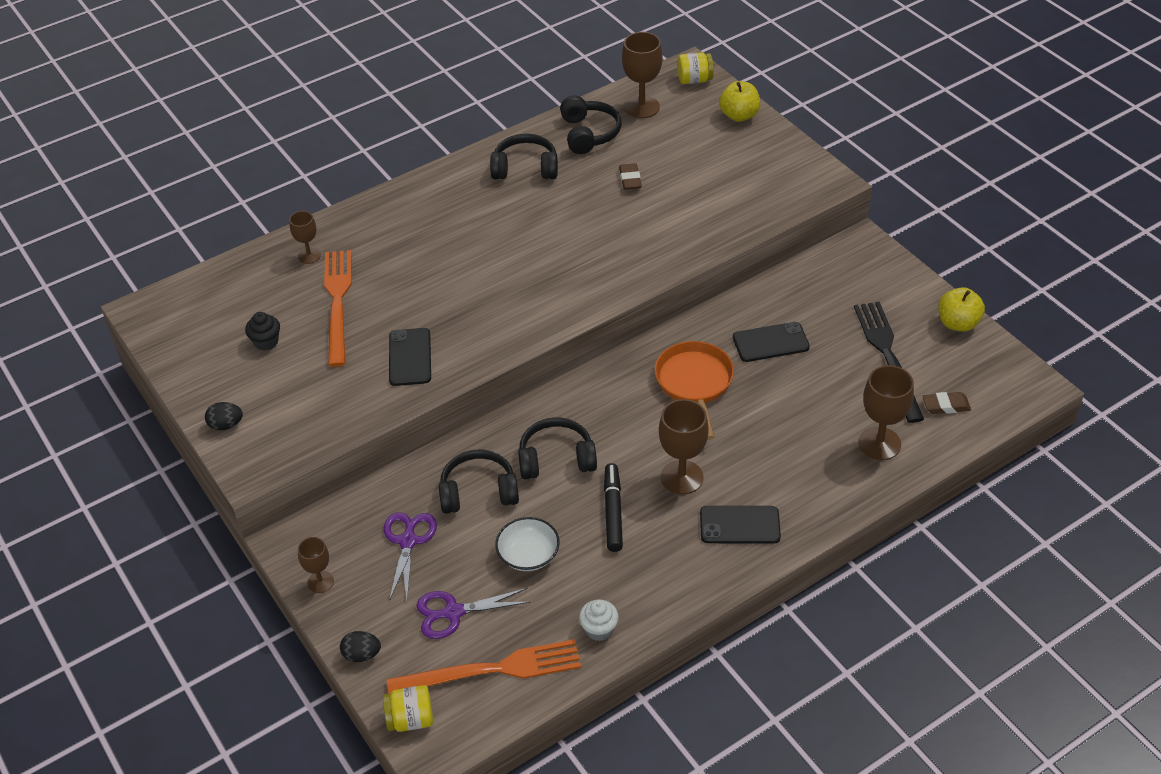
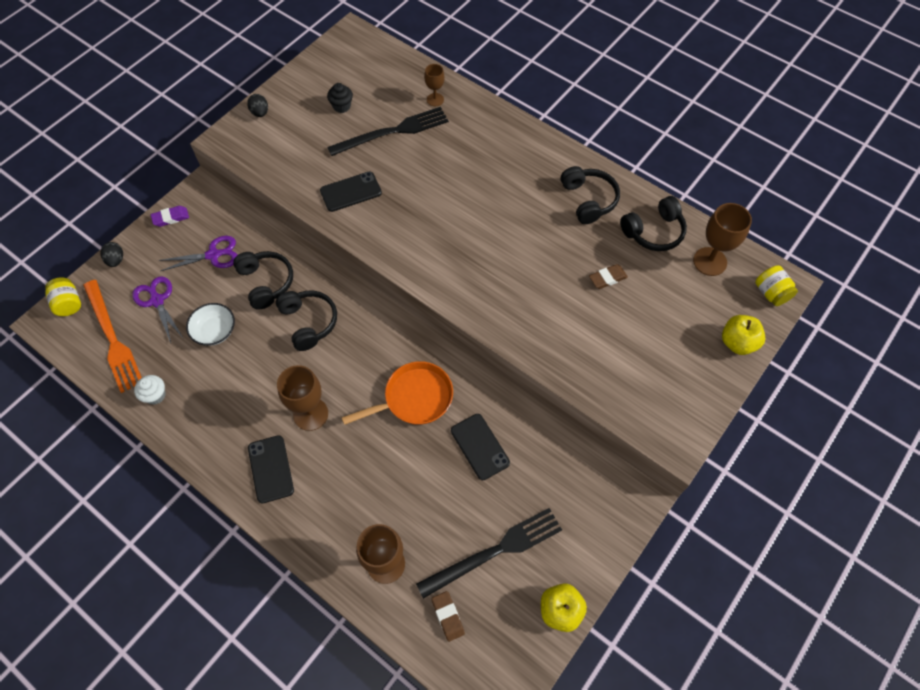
camera: 70 degrees right, 15 degrees up
(320, 582) = (171, 218): brown goblet -> purple eraser
(337, 302) = (393, 132): orange fork -> black fork
(613, 511) = (266, 375): black marker -> none

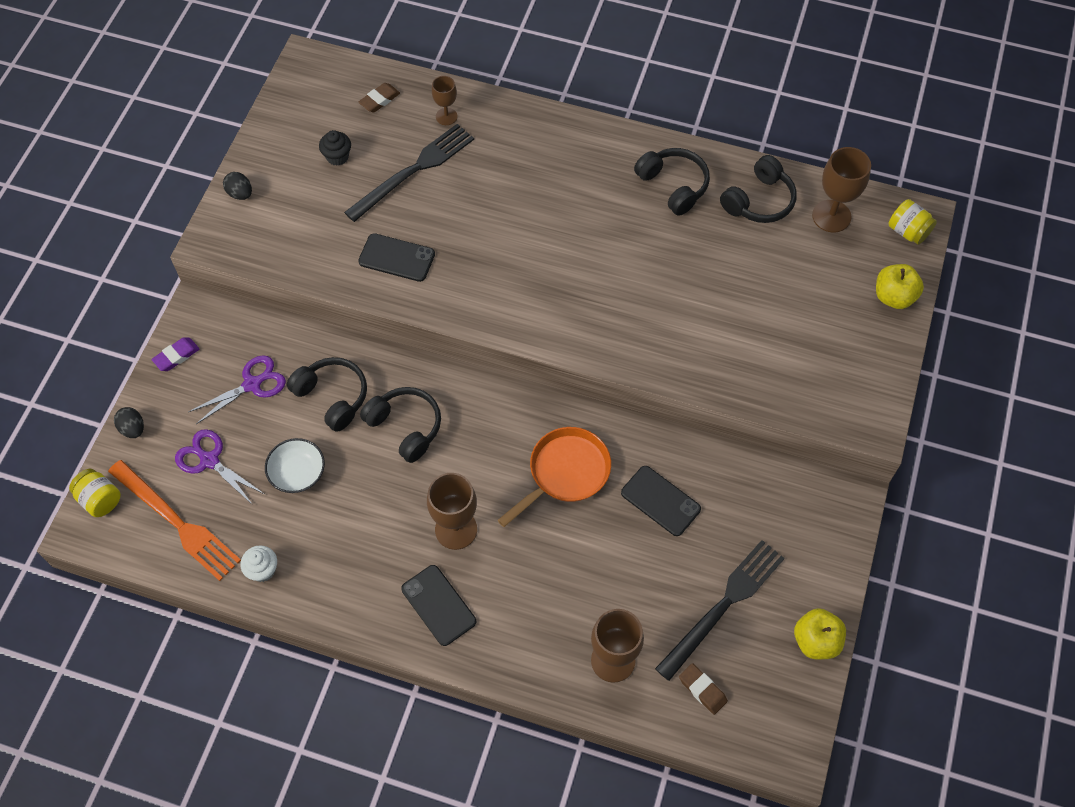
camera: 20 degrees left, 0 degrees up
(351, 192) = (397, 258): black phone -> black phone turned 60 degrees clockwise
(607, 278) = (730, 269): brown eraser -> brown eraser (379, 100)

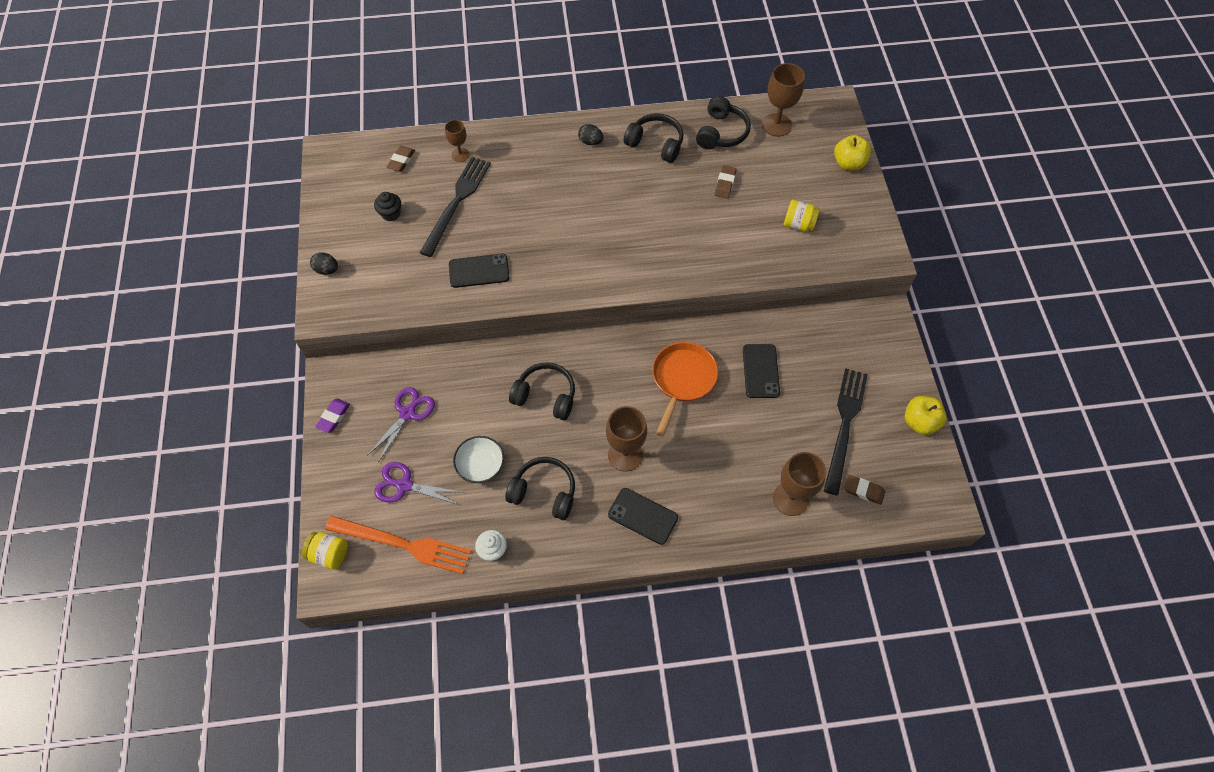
camera: 25 degrees left, 0 degrees up
(133, 428) = (327, 487): black egg -> black egg (590, 142)
(332, 397) = (477, 397): black headphones -> black headphones (544, 492)
(660, 501) = (760, 371): black phone -> black phone turned 75 degrees clockwise
(728, 264) = (725, 184): none -> brown eraser
(908, 231) = (833, 116): yellow jar -> yellow jar (798, 224)

